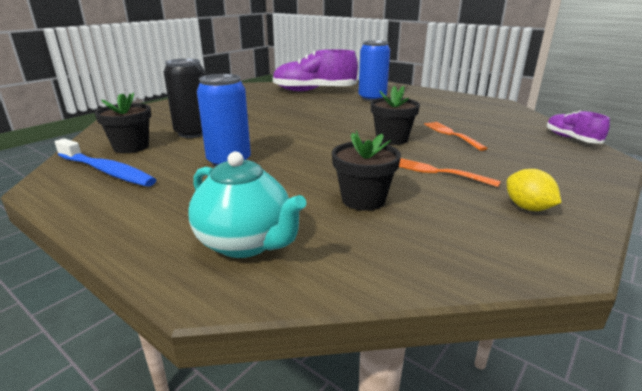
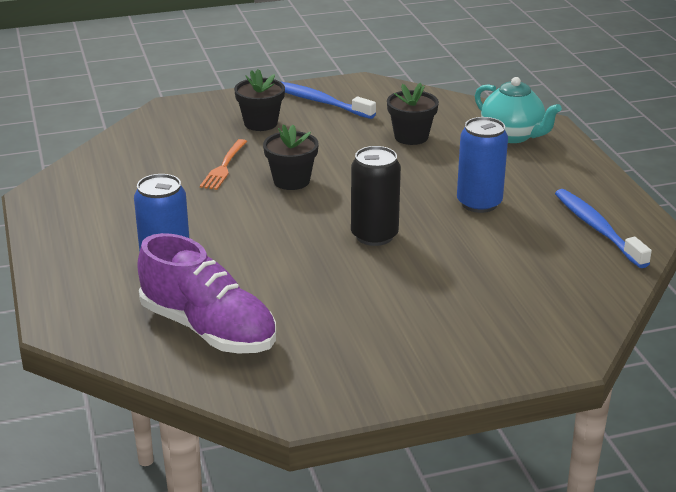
camera: 145 degrees left, 5 degrees up
(131, 147) = (570, 260): black flower pot -> black flower pot (260, 123)
(193, 133) = (489, 265): black can -> black can (374, 235)
(246, 243) = (513, 136): turquoise teapot -> turquoise teapot turned 150 degrees clockwise
(437, 172) = (321, 138): orange fork -> none
(527, 208) = (319, 102): yellow lemon -> blue toothbrush
(571, 139) = (137, 127): purple shoe -> none

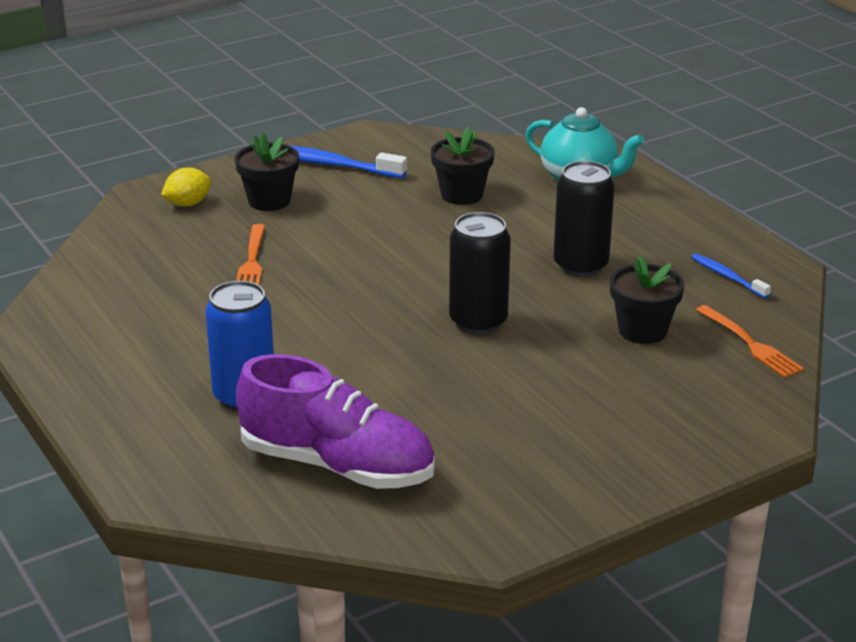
camera: 15 degrees left, 0 degrees up
(199, 118) = (188, 204): none -> yellow lemon
(291, 181) = (344, 268): black flower pot -> black flower pot (642, 330)
(479, 203) = (580, 265): blue can -> black can
(590, 285) = (751, 344): none -> orange fork
(597, 228) = (727, 277): blue toothbrush -> blue toothbrush, size x0.56

